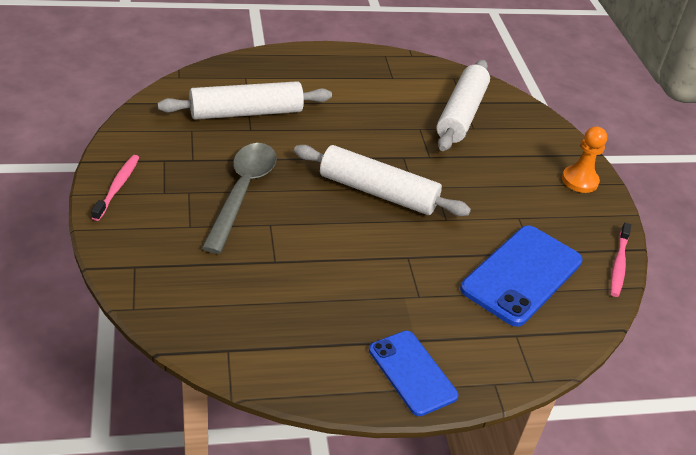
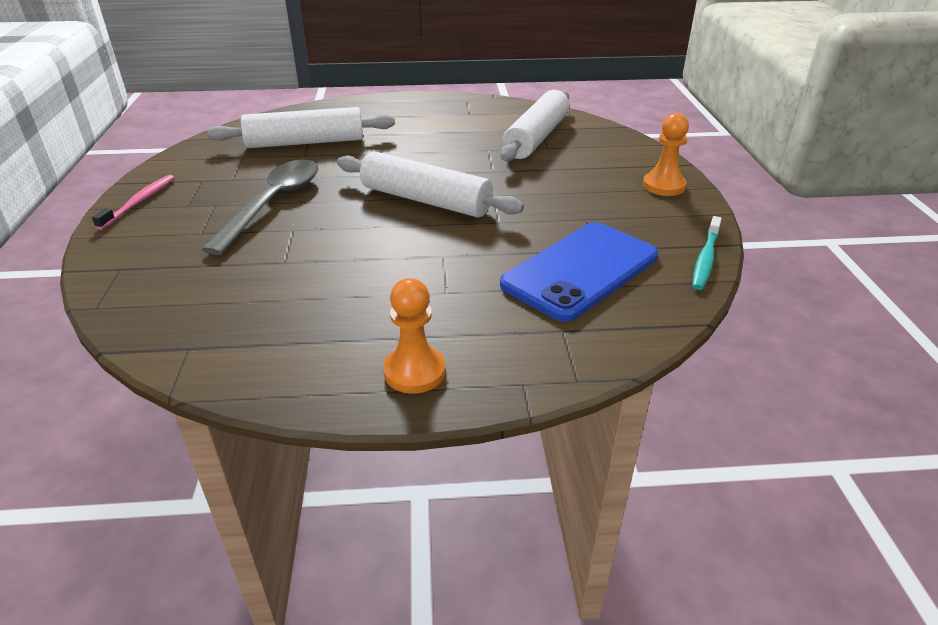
camera: 10 degrees right, 5 degrees down
(412, 373) = (414, 371): blue phone -> orange pawn
(618, 264) = (705, 259): pink toothbrush -> turquoise toothbrush

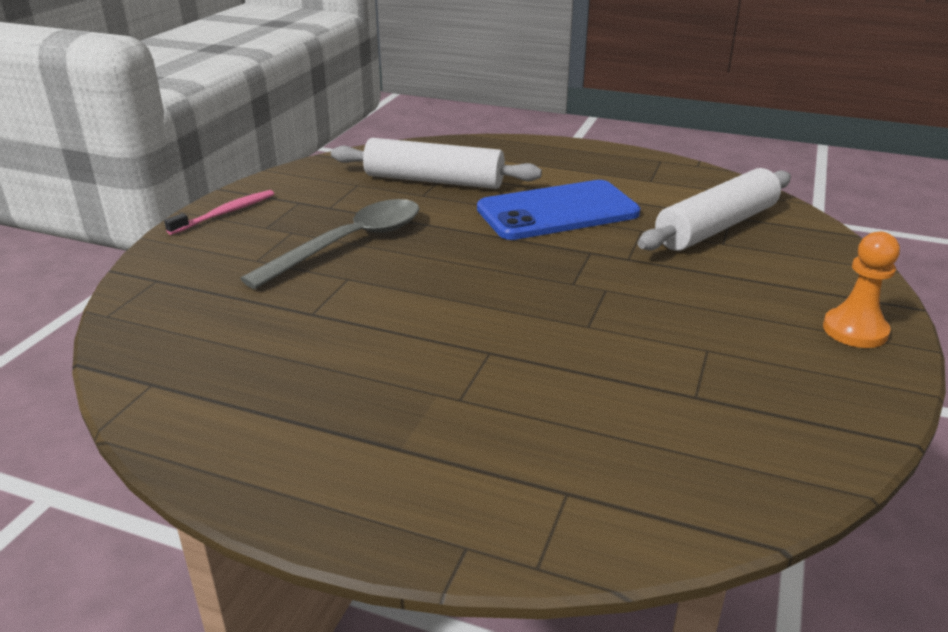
camera: 25 degrees right, 5 degrees down
(414, 371) = (351, 486): orange pawn -> none
(425, 200) = (518, 278): white rolling pin -> none
(581, 270) = (649, 418): blue phone -> blue phone (557, 211)
(705, 259) = (846, 452): turquoise toothbrush -> none

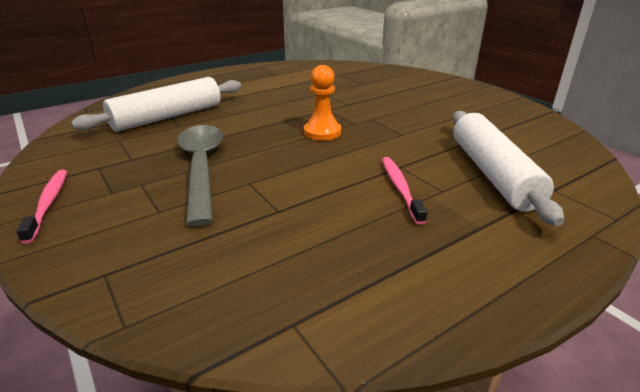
camera: 55 degrees left, 0 degrees up
(432, 368) = (400, 188): none -> pink toothbrush
(557, 211) = (271, 101): blue phone -> none
(716, 227) = (345, 79): white rolling pin -> white rolling pin (492, 174)
(855, 330) = (464, 90): orange pawn -> orange pawn (322, 132)

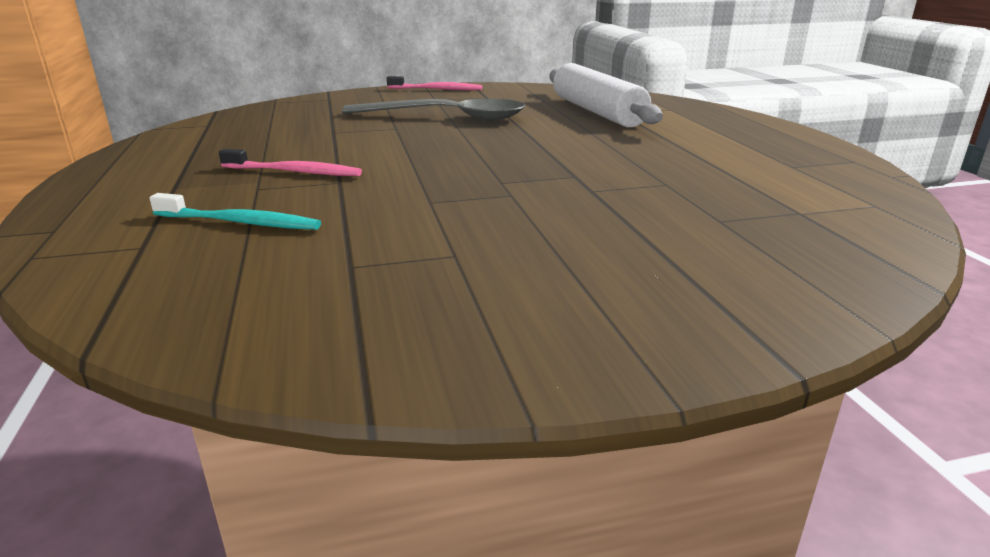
camera: 110 degrees right, 5 degrees down
(322, 132) = (485, 162): orange pawn -> none
(492, 174) = (239, 222): white rolling pin -> turquoise toothbrush

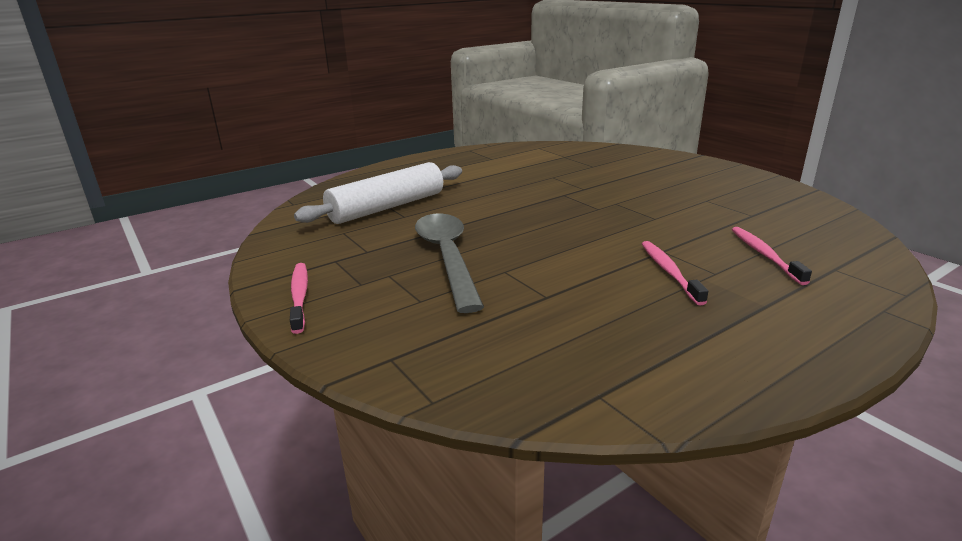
camera: 110 degrees left, 0 degrees up
(239, 222) = (765, 255): turquoise toothbrush -> pink toothbrush

